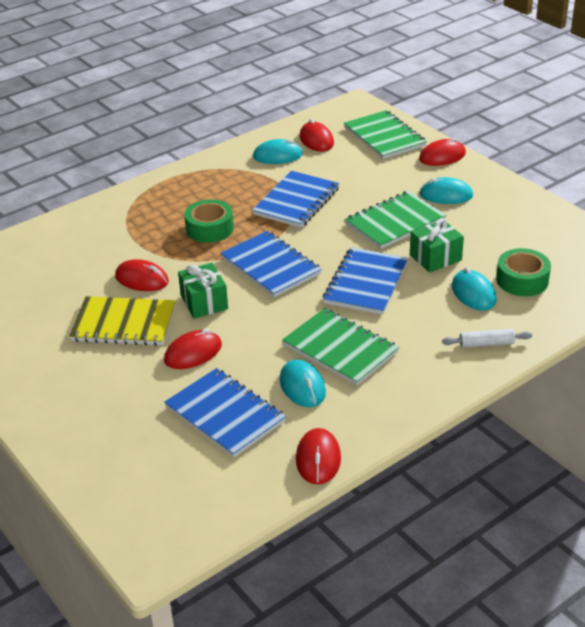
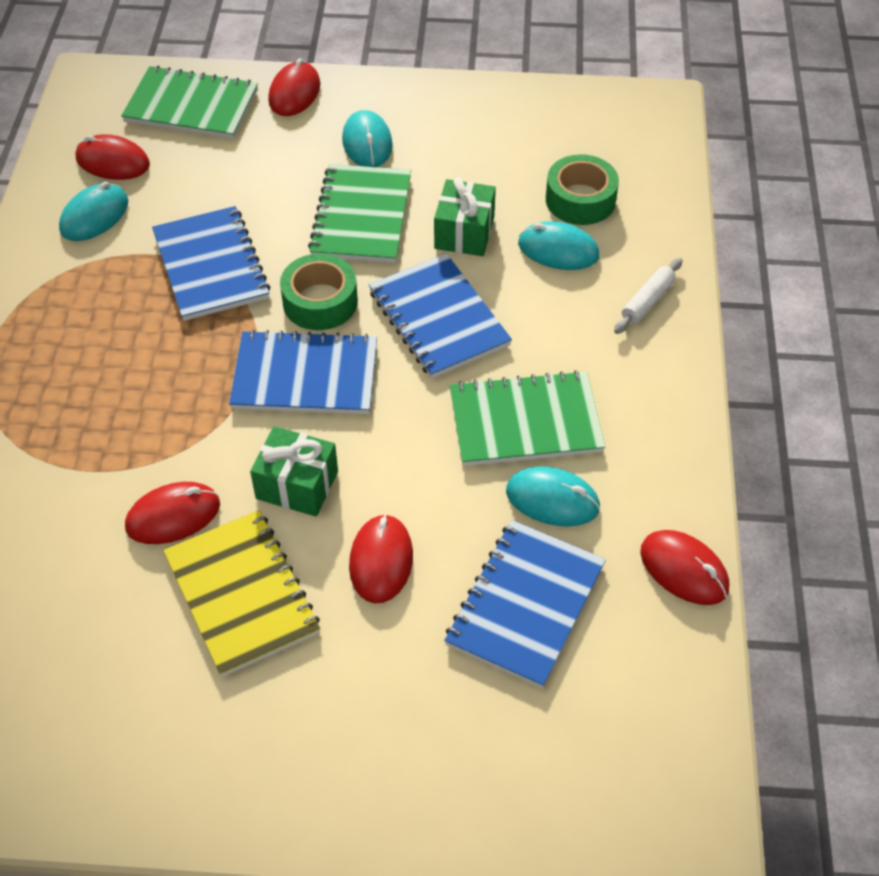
camera: 50 degrees left, 15 degrees up
(124, 323) = (242, 594): yellow notebook -> yellow notebook turned 75 degrees counterclockwise
(210, 229) = (156, 380): green tape -> green tape (320, 302)
(225, 414) = (525, 604): blue notebook -> blue notebook turned 60 degrees counterclockwise
(446, 195) = (367, 143): turquoise mouse -> turquoise mouse turned 60 degrees counterclockwise

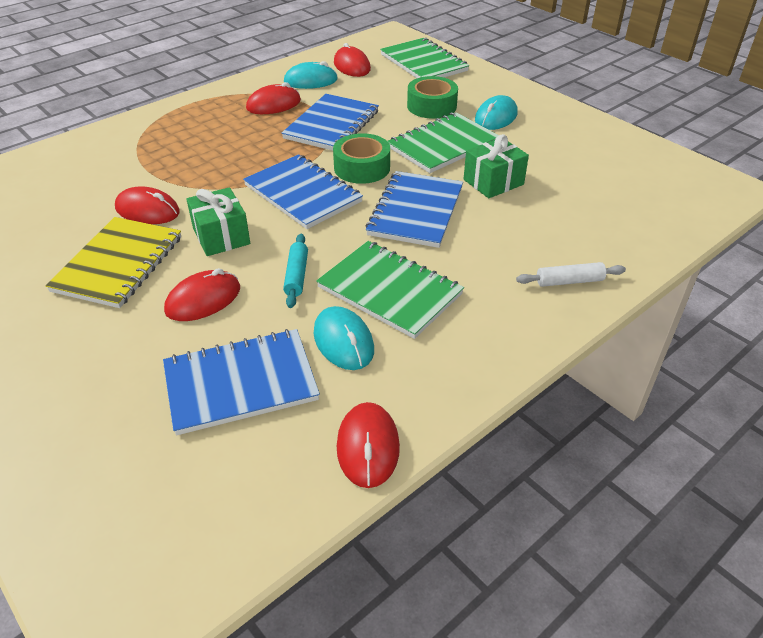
camera: 45 degrees right, 10 degrees down
(294, 93) = (486, 80): red mouse -> red mouse (274, 104)
(428, 470) = (296, 275): none -> turquoise rolling pin
(558, 250) = (543, 221): turquoise mouse -> none
(580, 200) = (597, 205): green tape -> green tape (431, 106)

